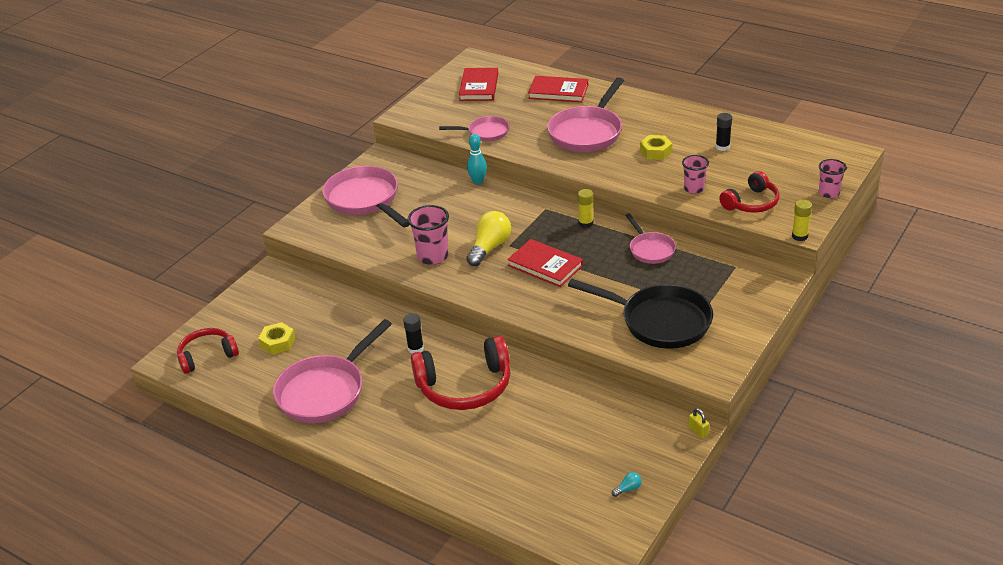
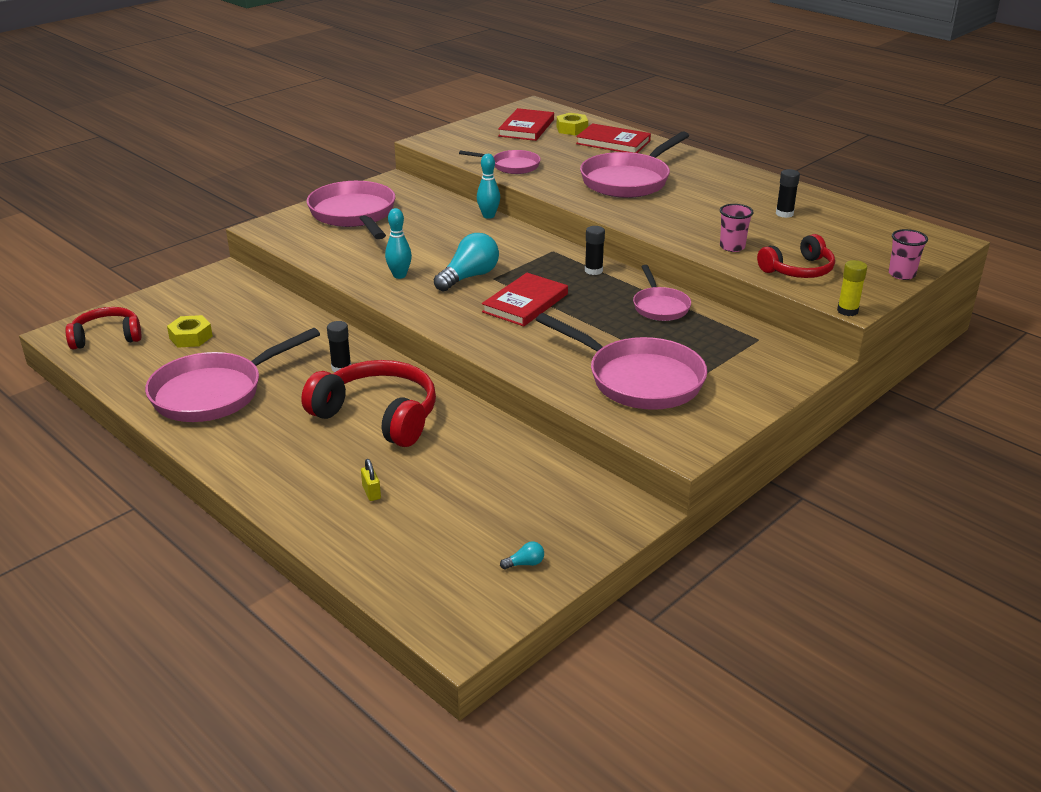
camera: 10 degrees right, 5 degrees down
(433, 256) = (399, 275): pink cup -> turquoise bowling pin
(465, 386) = (378, 416): red headphones -> red headphones turned 150 degrees counterclockwise
(489, 248) = (469, 277): yellow light bulb -> turquoise light bulb
(545, 265) = (525, 303): red book -> red book turned 75 degrees clockwise
(586, 223) = (593, 270): yellow glue stick -> black glue stick
(655, 152) = (701, 207): yellow nut -> yellow nut (572, 129)
(660, 321) = (639, 379): black pan -> pink pan
(698, 431) = (646, 515): yellow padlock -> yellow padlock (371, 492)

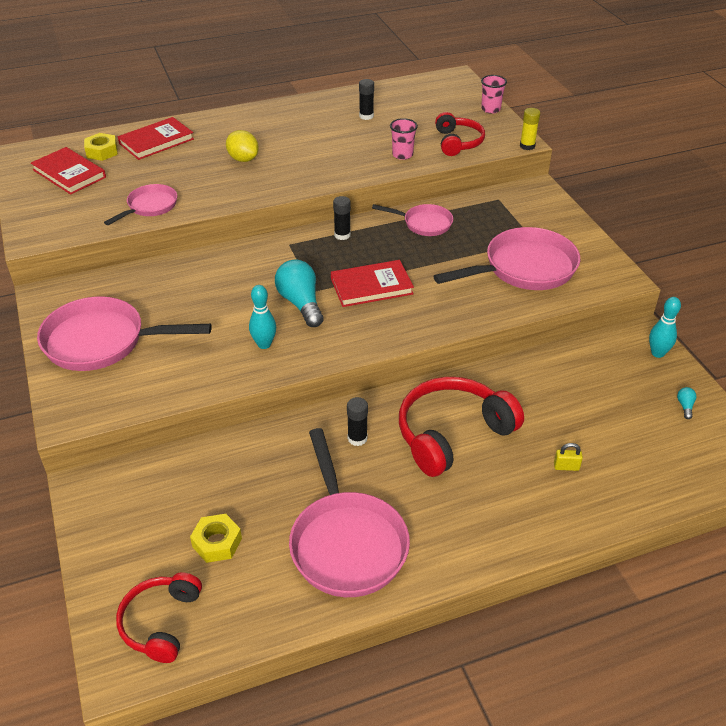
camera: 65 degrees left, 10 degrees up
(488, 216) = (188, 258): turquoise bowling pin -> turquoise bowling pin (657, 353)
(525, 303) = (371, 286): red book -> red book turned 75 degrees counterclockwise
(628, 180) = (243, 159): pink pan -> yellow lemon

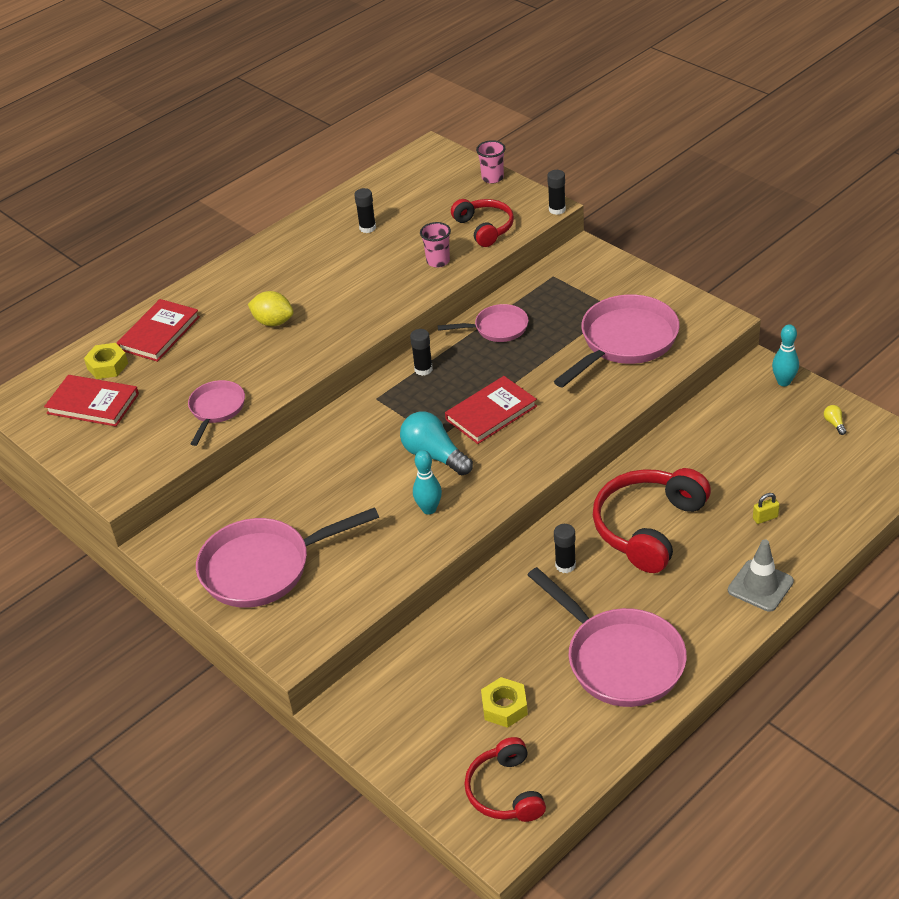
camera: 20 degrees left, 0 degrees up
(522, 528) = (760, 586): none -> grey traffic cone
(527, 146) = (557, 209): yellow glue stick -> black glue stick
(685, 406) = (834, 424): turquoise light bulb -> yellow light bulb

